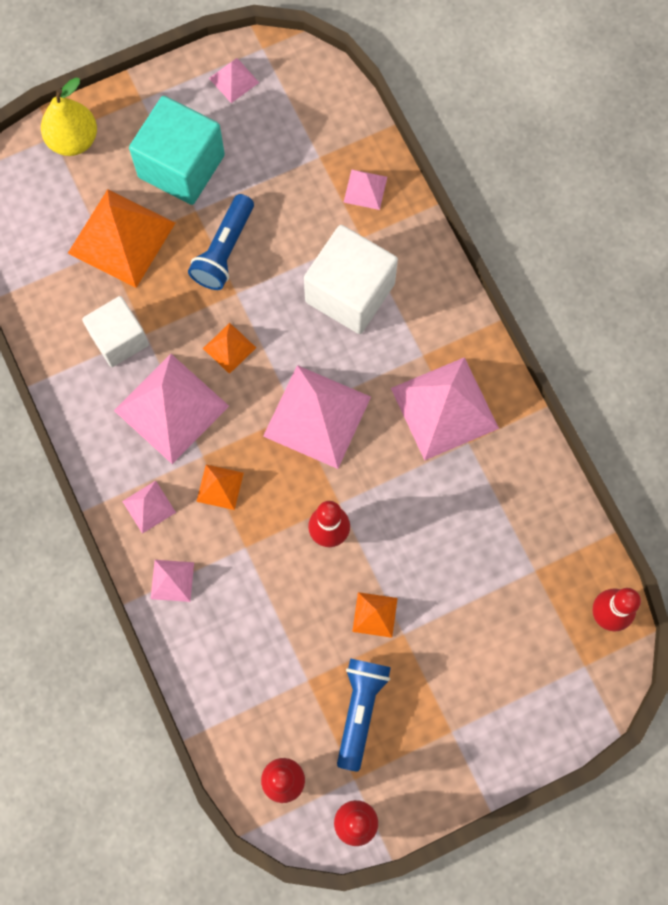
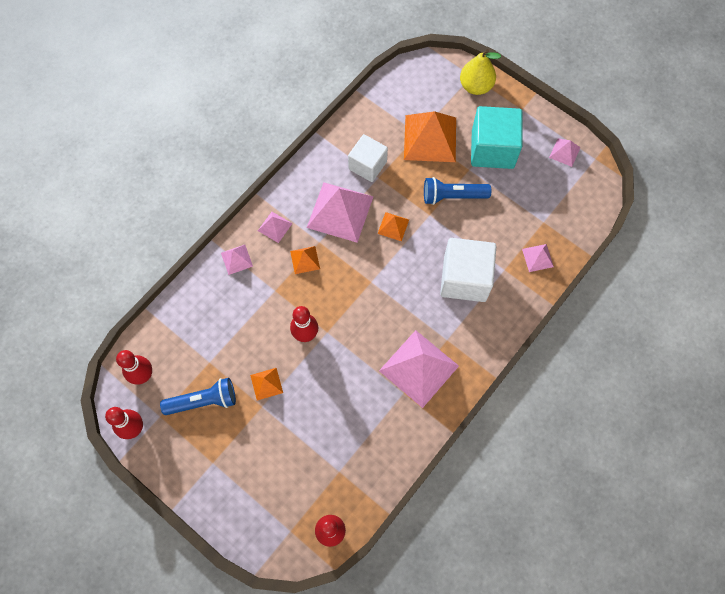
camera: 65 degrees right, 5 degrees down
(317, 416) = (375, 294): pink pyramid -> none

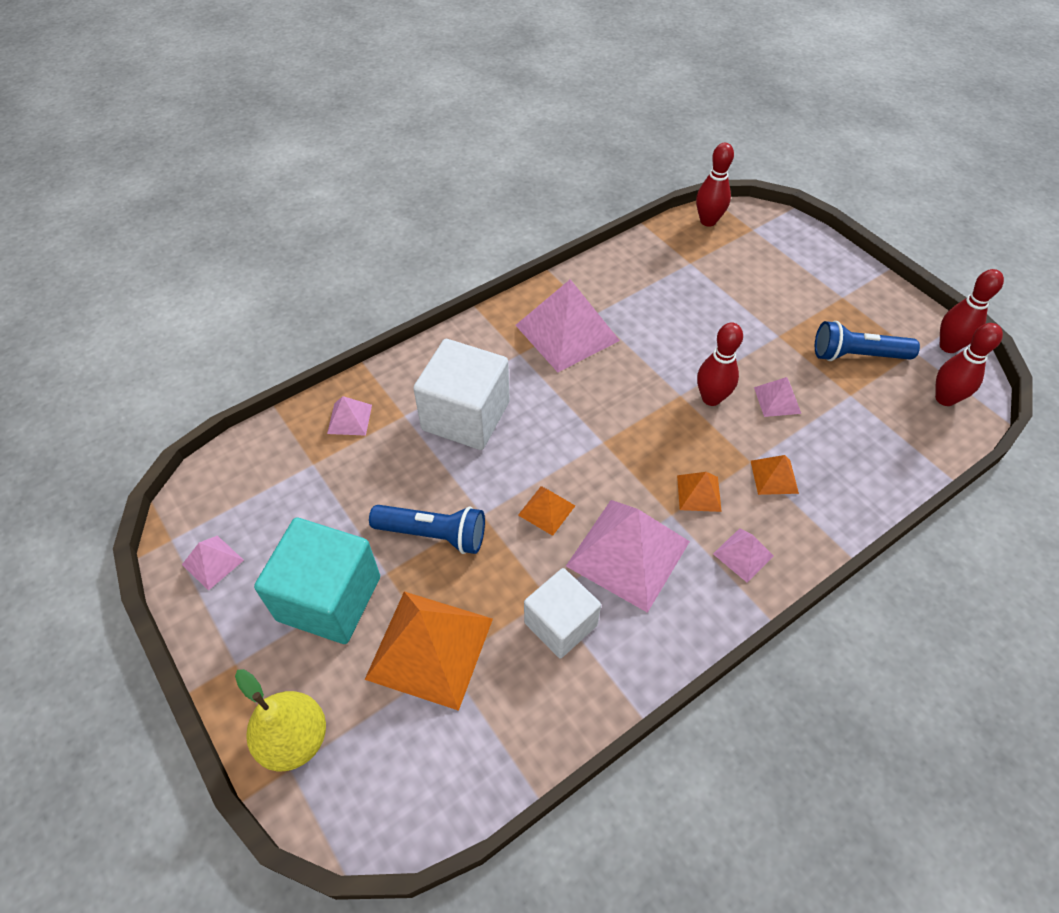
camera: 165 degrees left, 15 degrees down
(236, 259) = (810, 518): pink pyramid -> pink pyramid (777, 400)
(266, 384) = (771, 356): orange pyramid -> orange pyramid (774, 476)

